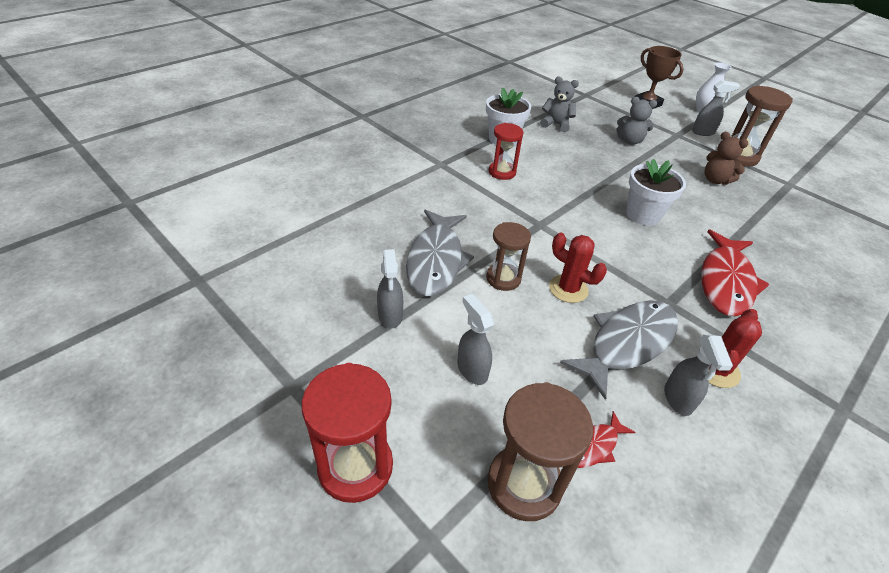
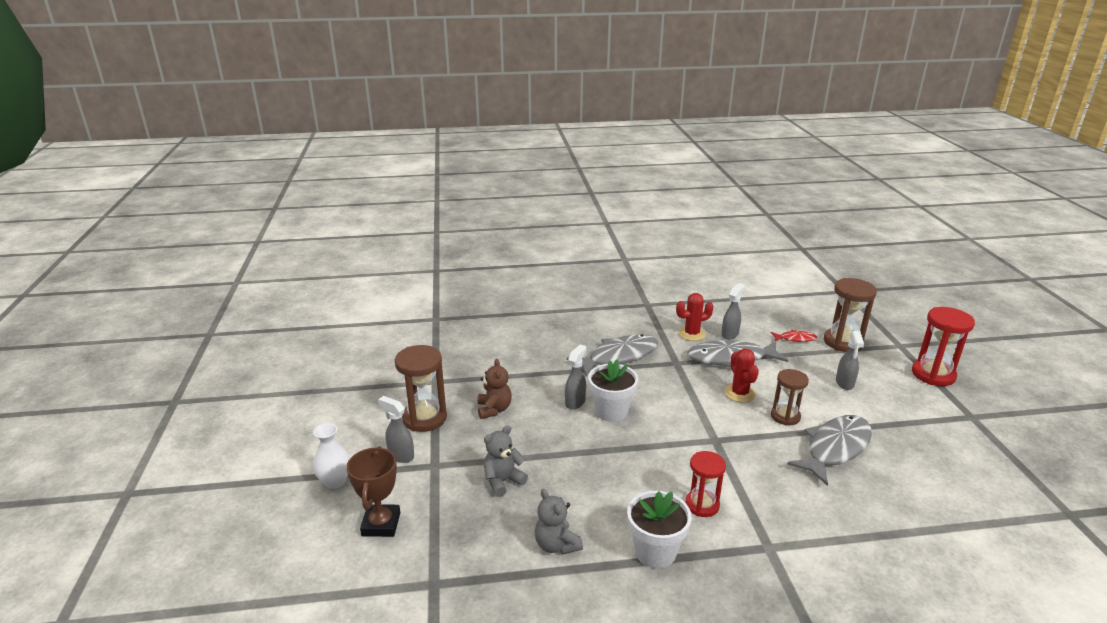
camera: 140 degrees left, 15 degrees down
(390, 316) = (891, 427): grey spray bottle -> grey spray bottle (575, 402)
(629, 141) = (503, 481): grey teddy bear -> grey teddy bear turned 90 degrees counterclockwise
(725, 281) = (618, 357): red fish -> grey fish

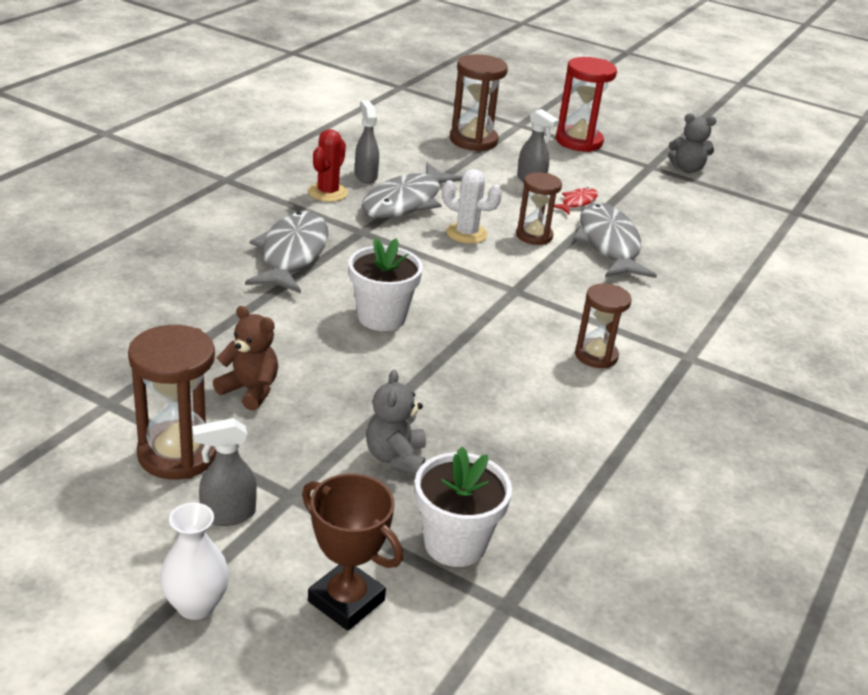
camera: 55 degrees left, 5 degrees up
(556, 545) = (547, 478): grey teddy bear -> grey teddy bear (687, 169)
(575, 402) = (328, 329): grey spray bottle -> none
(655, 552) = (627, 421): white flower pot -> white flower pot (455, 543)
(702, 505) = (596, 355): red hourglass -> brown hourglass
(739, 393) = (466, 233): red cactus -> white cactus
(795, 339) = (430, 155): red fish -> red fish (577, 202)

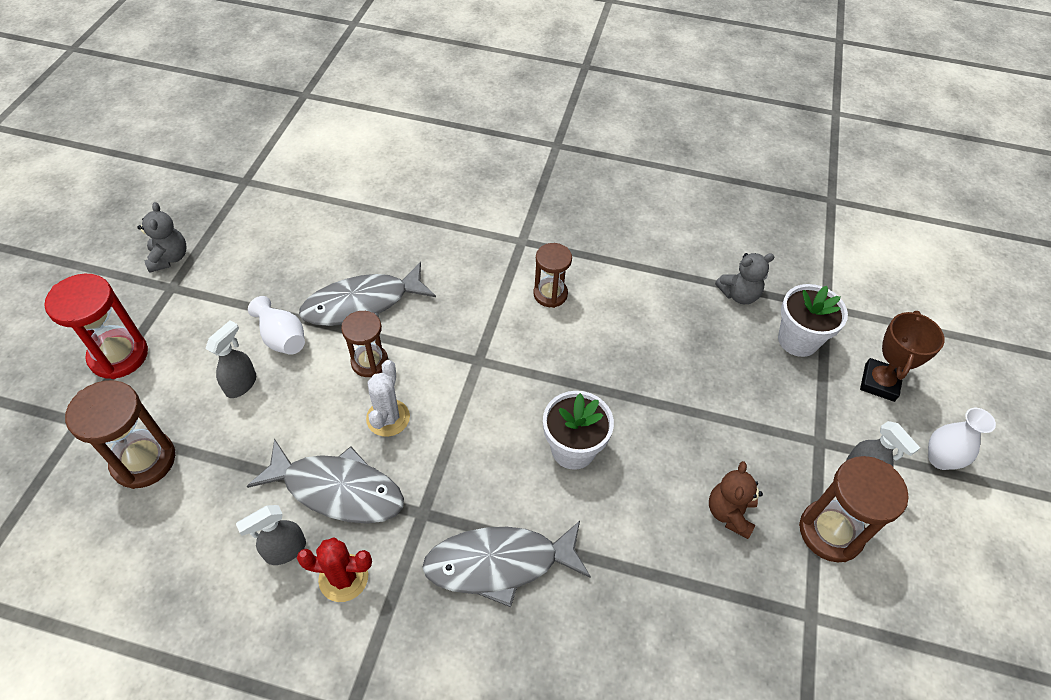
camera: 105 degrees left, 20 degrees up
(396, 457) = (742, 391): grey teddy bear -> grey teddy bear (739, 295)
(577, 202) = (282, 338): red fish -> white vase

